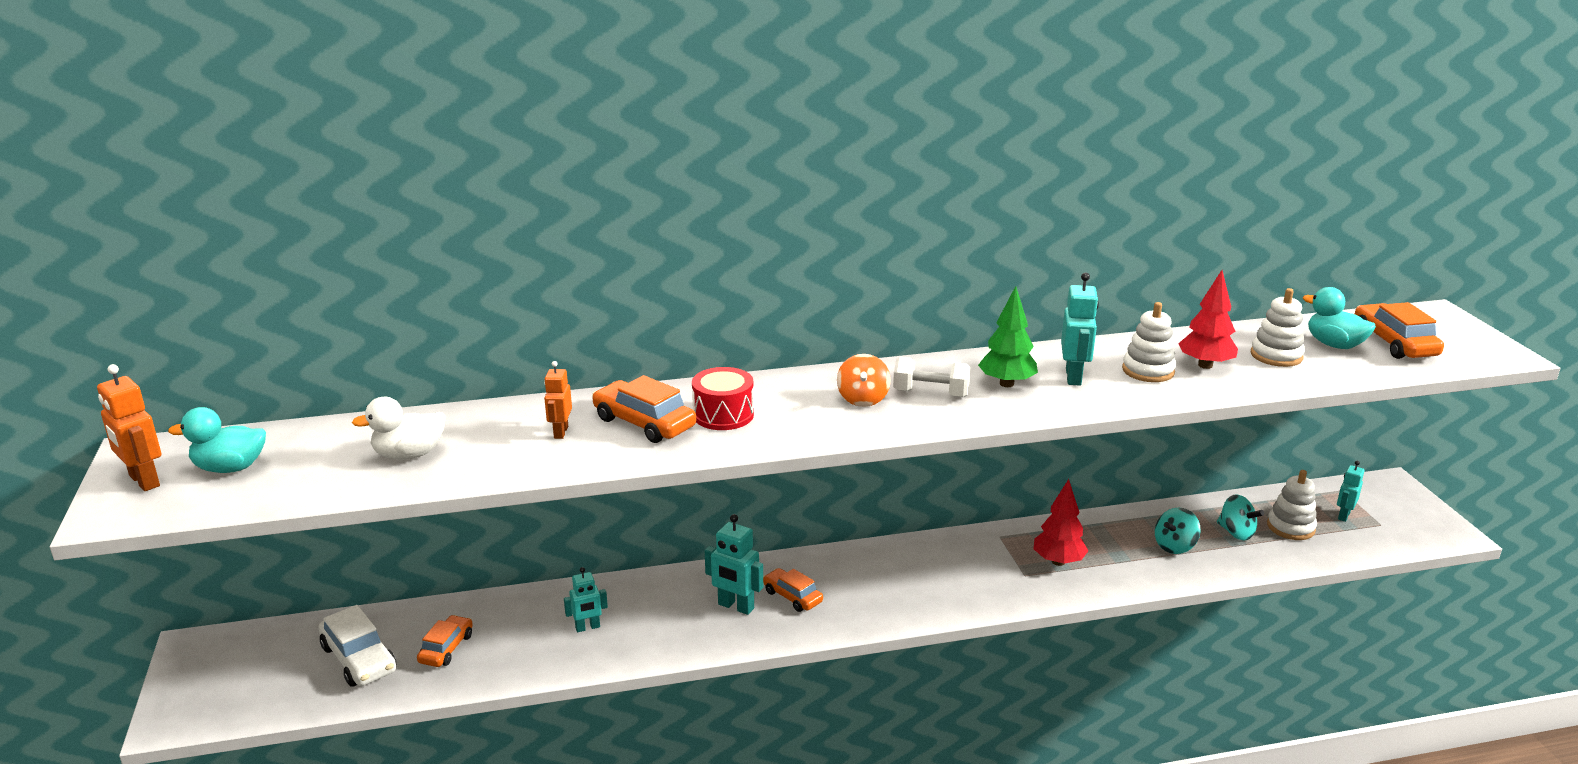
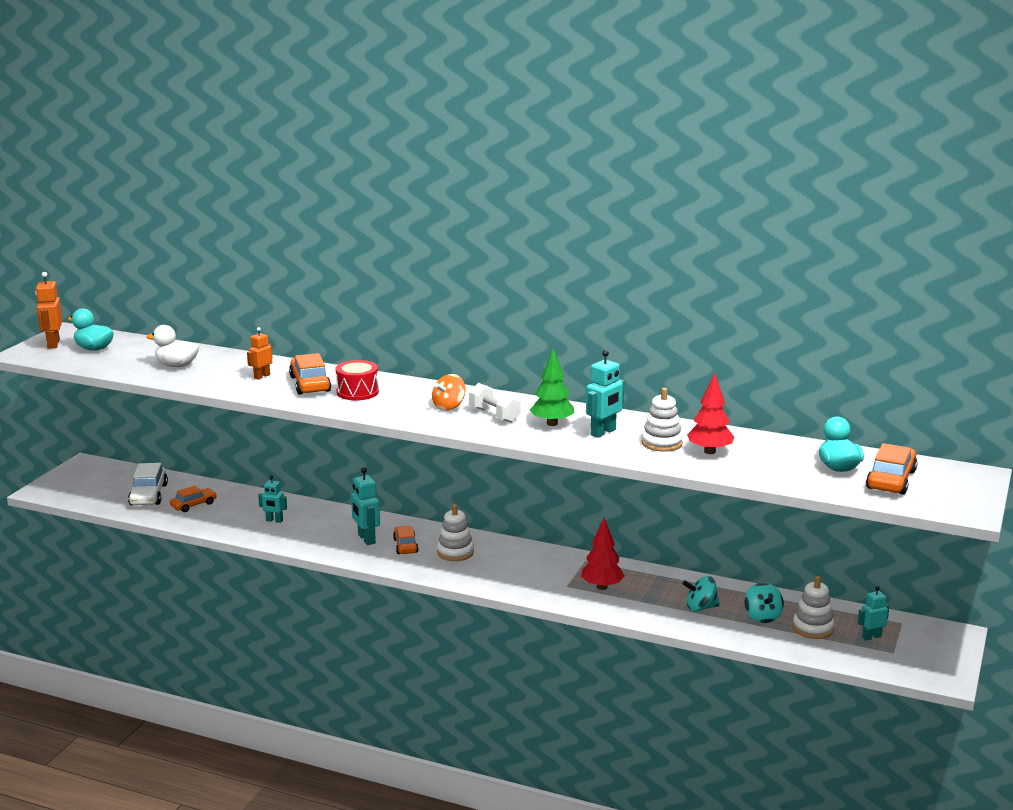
camera: 35 degrees right, 5 degrees down
(1276, 355) = (776, 461): white stacking toy -> white stacking toy (455, 552)

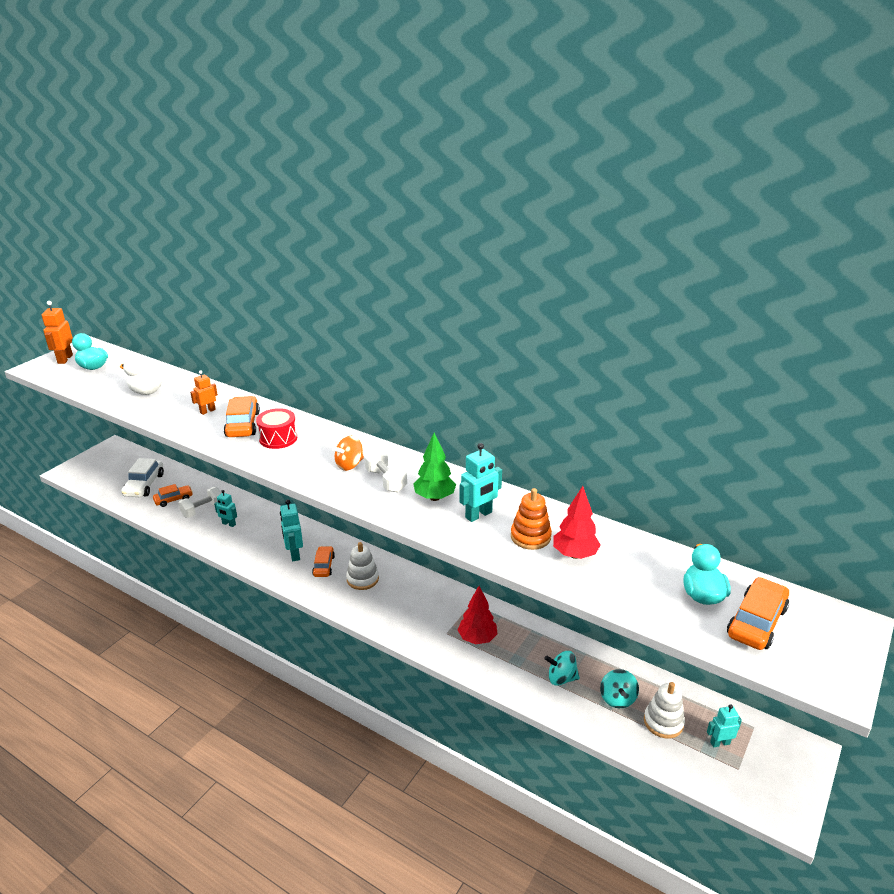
camera: 10 degrees right, 10 degrees up
(235, 511) = (203, 510): none -> white dumbbell
(662, 443) = (530, 537): white stacking toy -> orange stacking toy

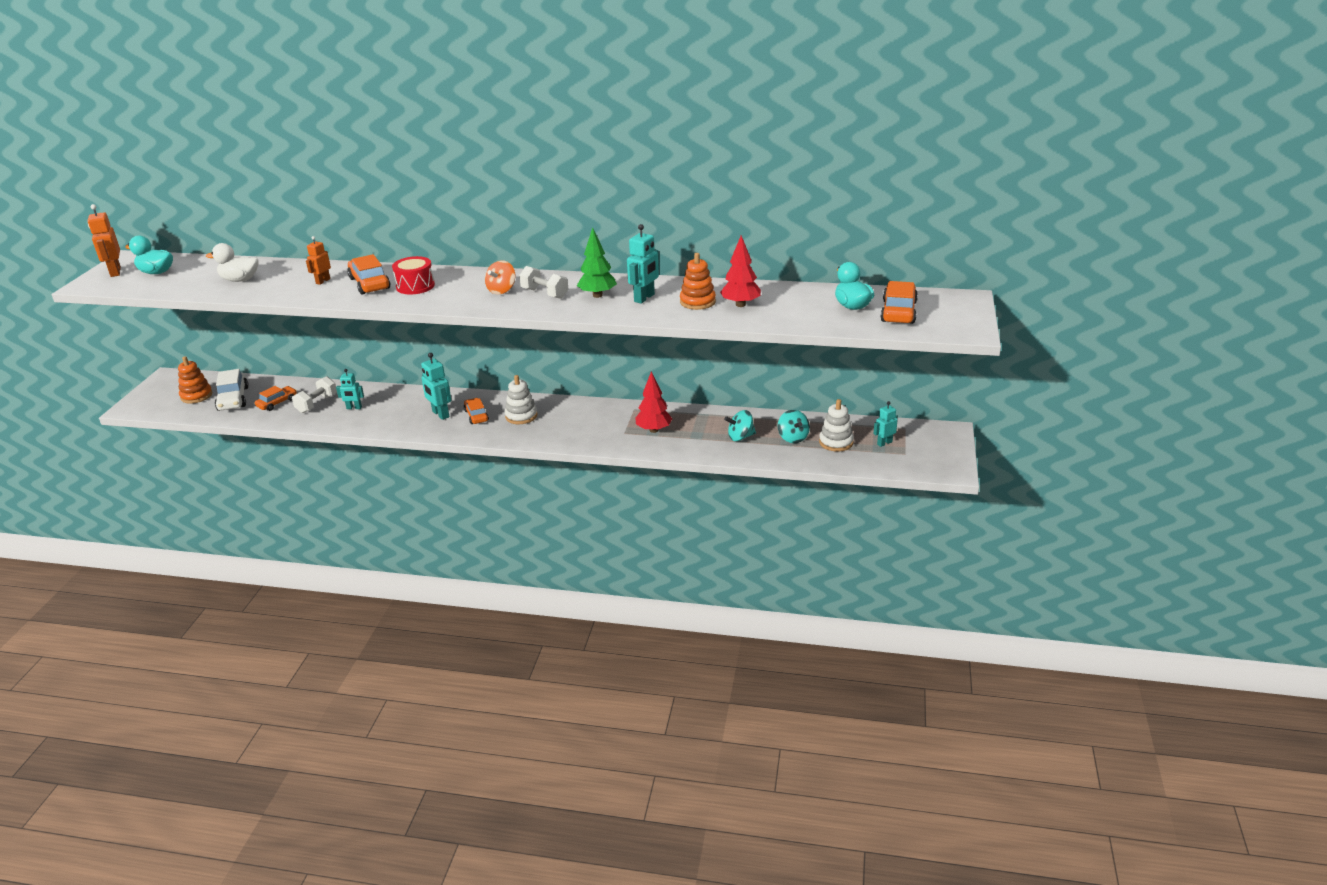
camera: 20 degrees left, 0 degrees up
(120, 473) = (196, 396): none -> orange stacking toy

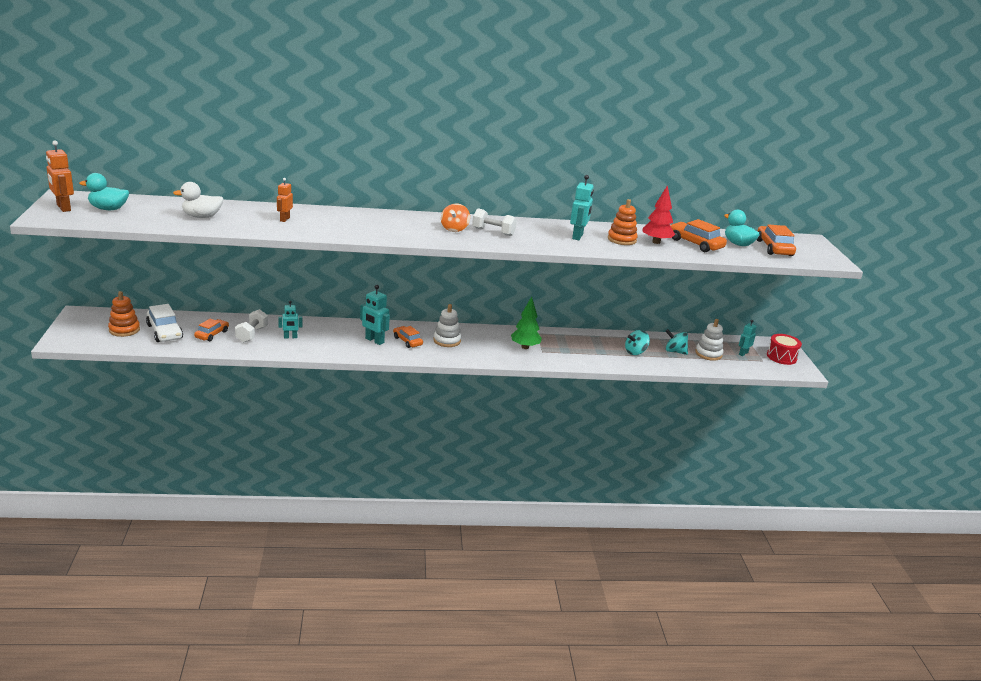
camera: 20 degrees left, 5 degrees down
(369, 283) = (331, 222): orange car -> orange car (695, 244)
(415, 286) = (375, 224): red drum -> red drum (781, 357)
(597, 295) = (538, 234): green tree -> green tree (525, 347)
(654, 430) = (564, 349): red tree -> none
(793, 438) = (675, 351): turquoise spinning top -> turquoise spinning top turned 150 degrees clockwise

